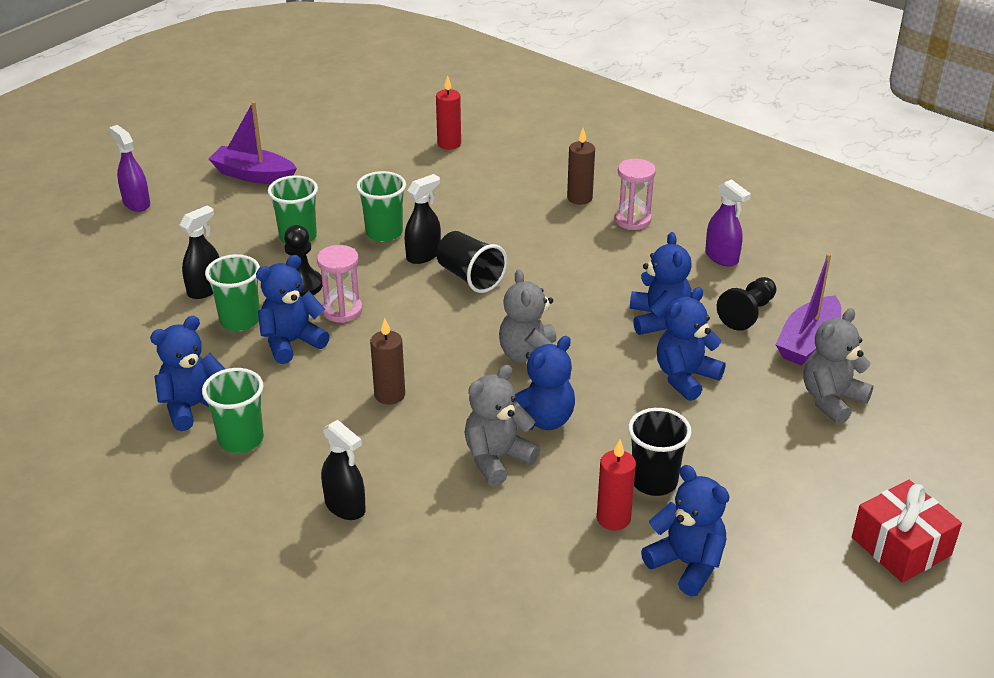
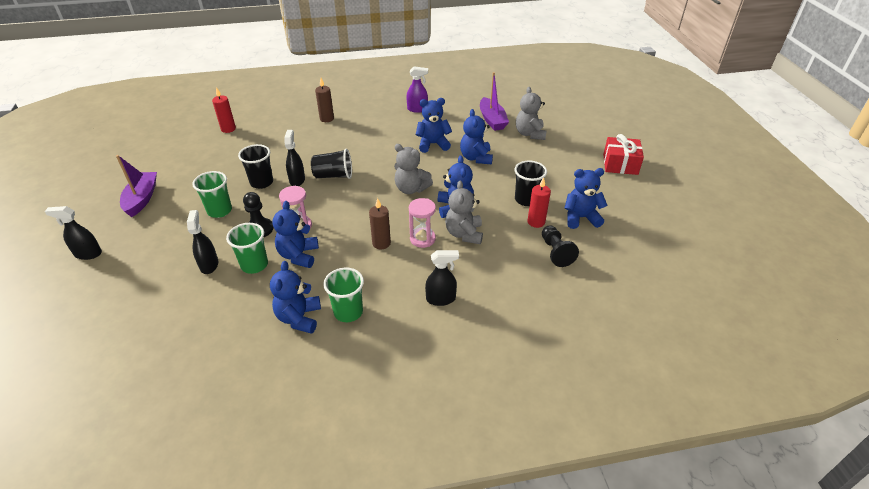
camera: 50 degrees left, 5 degrees up
(136, 203) = (88, 254): purple spray bottle -> black spray bottle
(253, 175) = (142, 199): purple boat -> purple boat turned 120 degrees clockwise
(384, 233) = (261, 182): green cup -> black cup
(632, 220) = (362, 115): pink hourglass -> pink hourglass (422, 239)
(658, 319) = (433, 144): blue teddy bear -> blue teddy bear turned 45 degrees counterclockwise
(747, 313) = (458, 123): black pawn -> black pawn (555, 252)

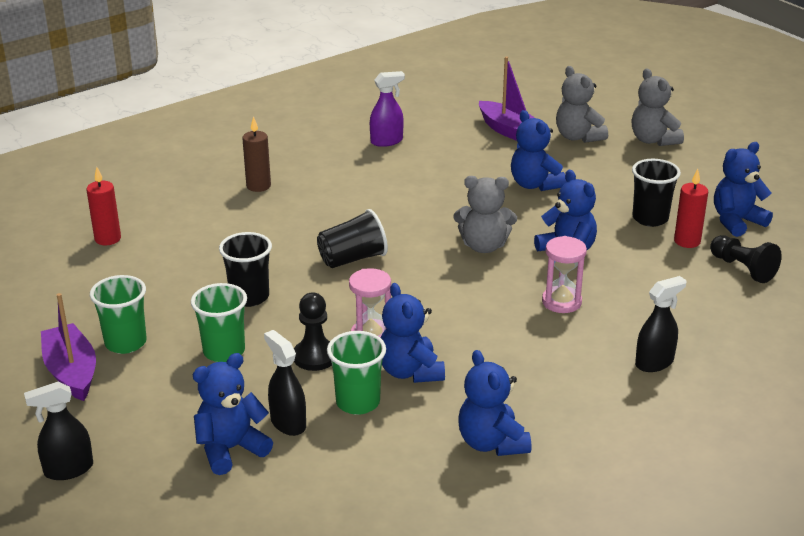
camera: 25 degrees left, 10 degrees down
(297, 180) = (302, 279): black spray bottle -> none
(348, 312) = (551, 415): green cup -> green cup (125, 343)
(381, 243) = (511, 323): brown candle -> none
(433, 144) = (457, 182): blue teddy bear -> blue teddy bear (231, 449)
(464, 234) = (610, 280): grey teddy bear -> grey teddy bear (653, 140)
(620, 164) = (727, 146): red gift -> none

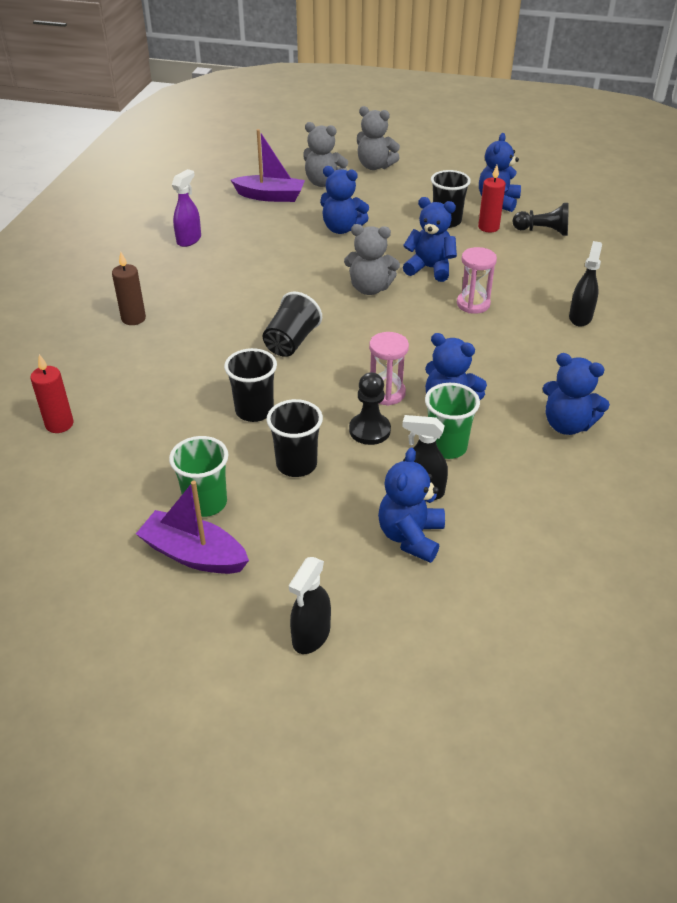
camera: 40 degrees left, 10 degrees up
(224, 351) = (296, 464): green cup -> black cup
(484, 246) = (370, 288): grey teddy bear -> grey teddy bear turned 45 degrees clockwise

